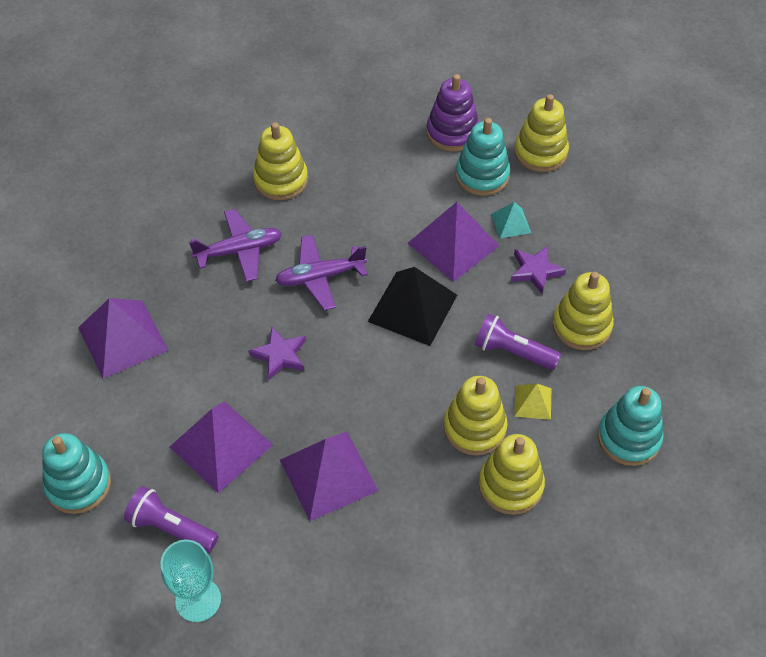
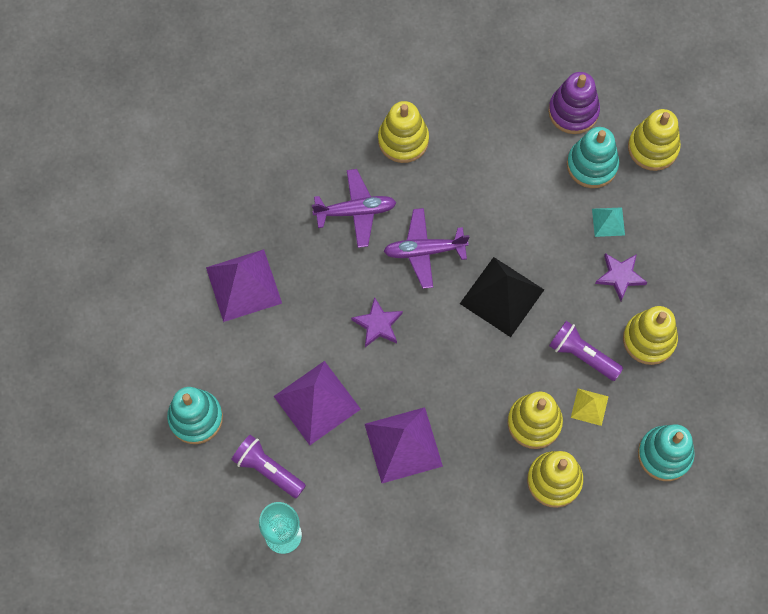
camera: 10 degrees right, 15 degrees up
(453, 244) = (550, 236): purple pyramid -> none

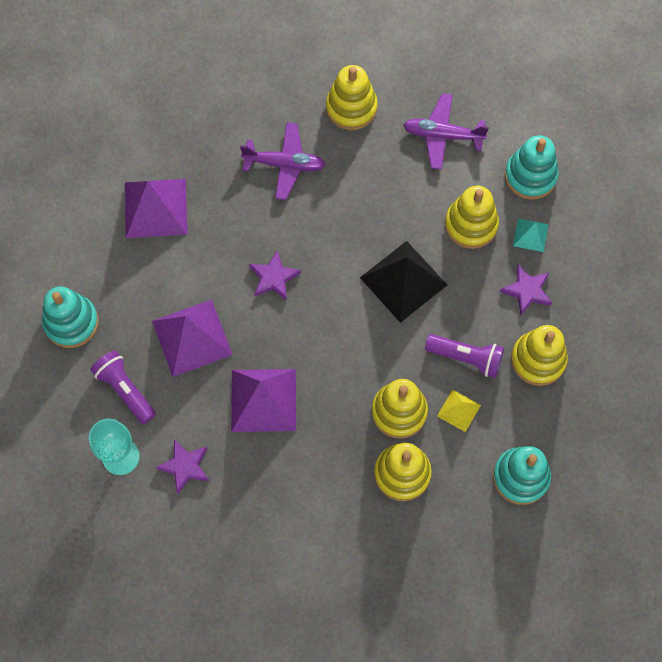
camera: 15 degrees right, 0 degrees up
(347, 528) = (185, 466): none -> purple star
(424, 251) = (340, 218): purple plane -> purple plane (442, 135)
(573, 111) = (527, 120): purple stacking toy -> none
(582, 355) = (466, 358): purple flashlight -> purple flashlight turned 150 degrees clockwise
(653, 148) = (596, 174): yellow stacking toy -> yellow stacking toy (471, 225)

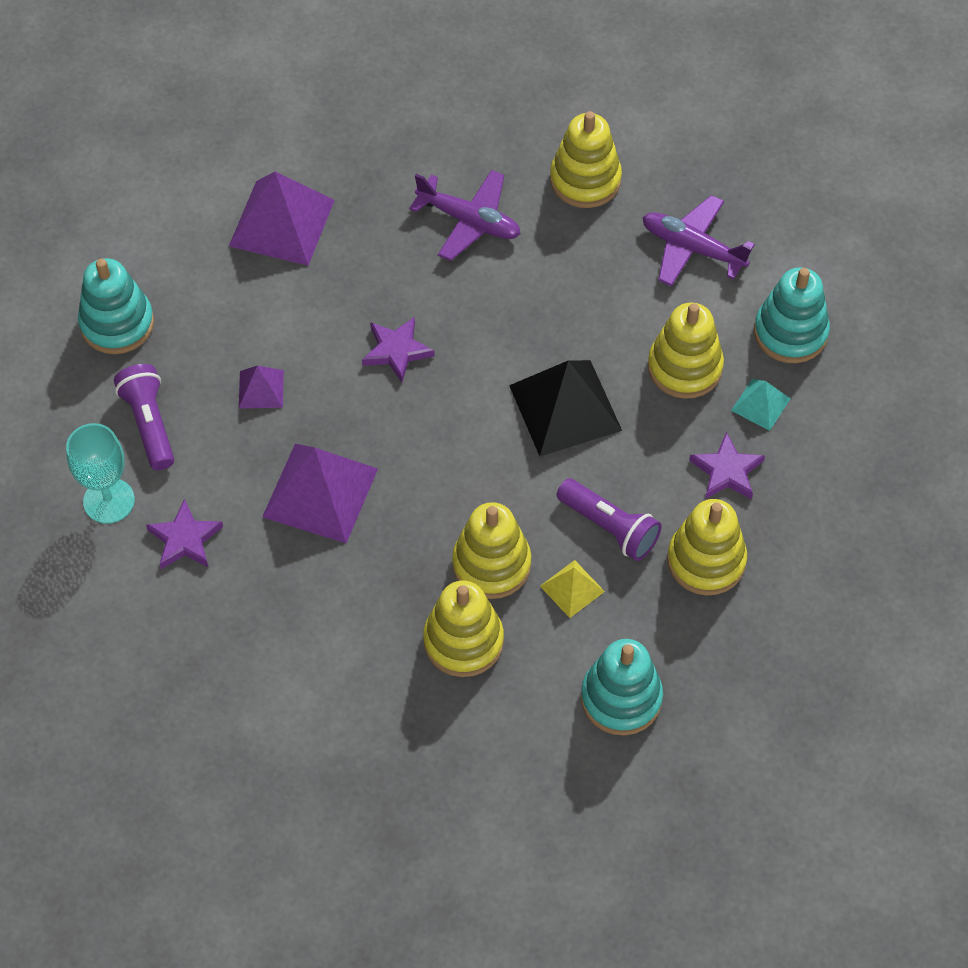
camera: 20 degrees right, 10 degrees down
(192, 337) = (261, 389): purple pyramid -> purple pyramid, size x0.50

